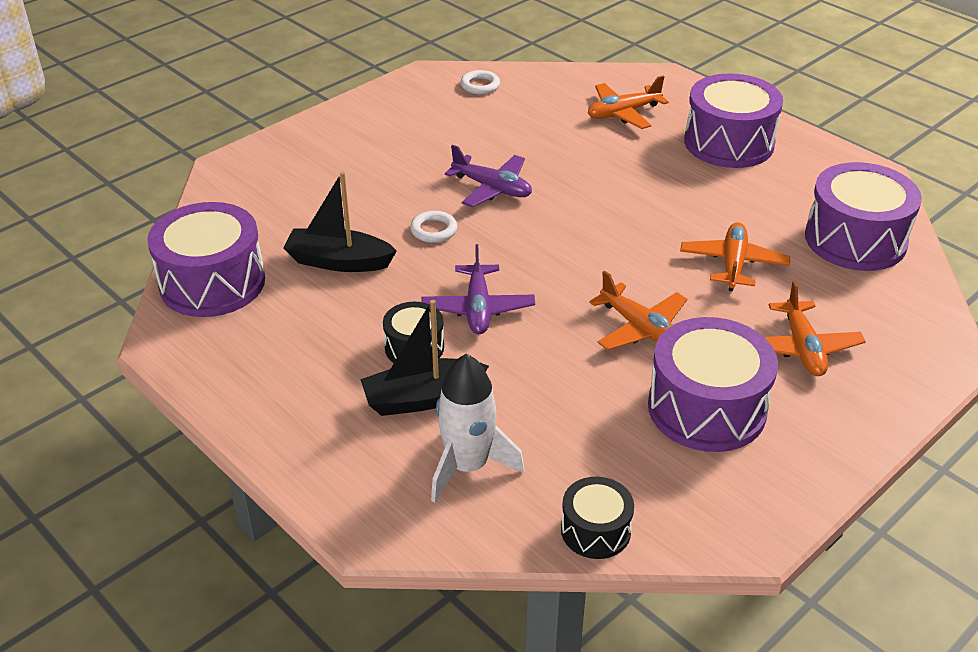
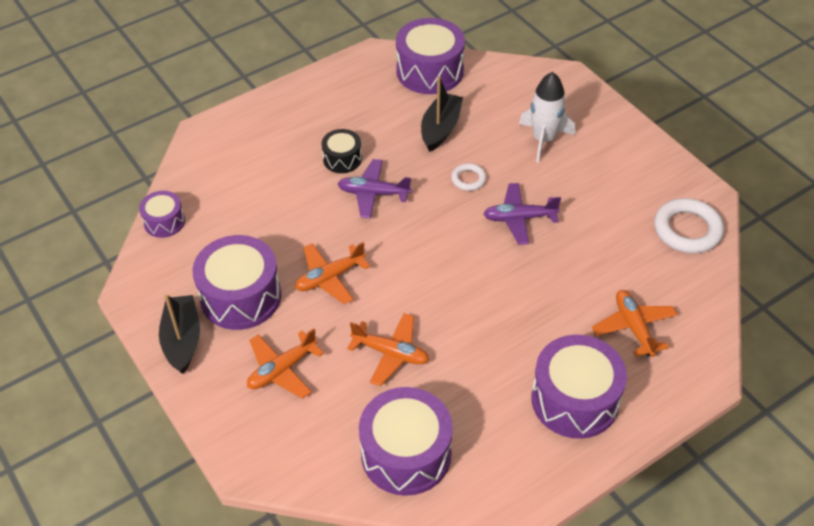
camera: 100 degrees right, 10 degrees up
(422, 398) = (295, 159): black boat -> black boat (182, 340)
(468, 466) = (232, 173): white rocket -> white rocket (543, 139)
(480, 86) = (687, 230): white ring -> white ring, size x1.86
(492, 188) = (519, 218): purple plane -> purple plane turned 45 degrees clockwise
(595, 530) = (164, 222): black drum -> purple drum
(802, 348) = (282, 370): orange plane -> orange plane turned 45 degrees counterclockwise

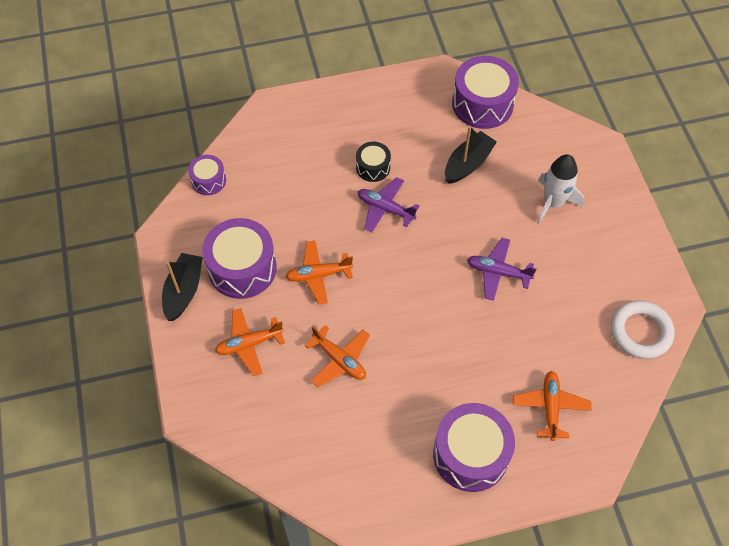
camera: 20 degrees right, 10 degrees up
(406, 454) = (315, 451): purple drum -> none
(468, 179) = (471, 221): white ring -> none

